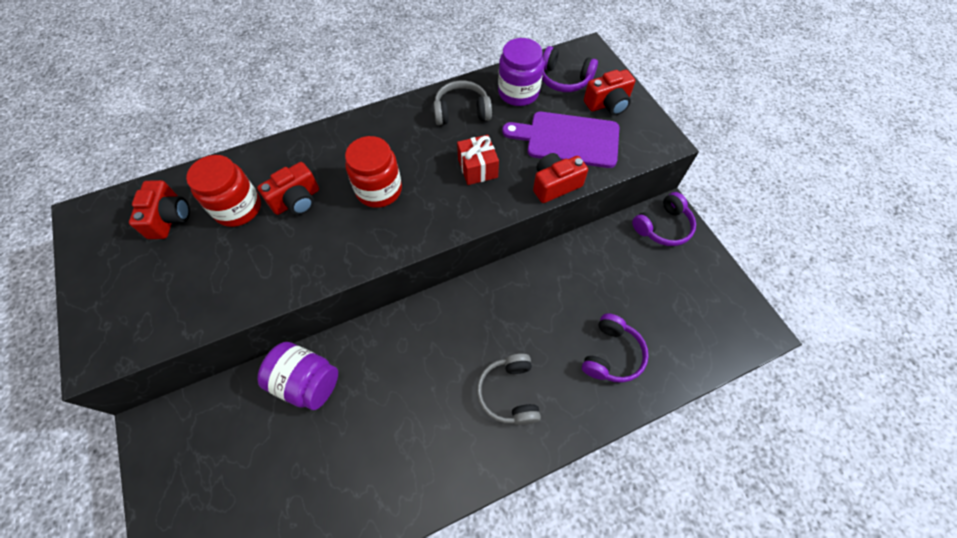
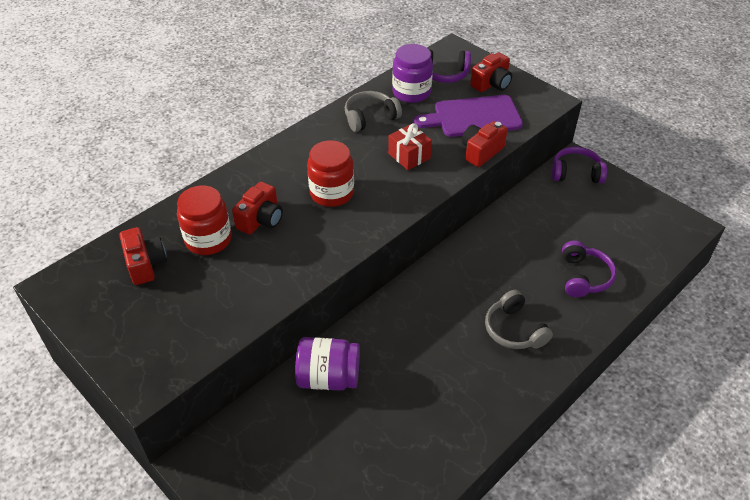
camera: 20 degrees left, 15 degrees down
(663, 227) = (576, 173): purple headphones -> purple headphones turned 120 degrees counterclockwise

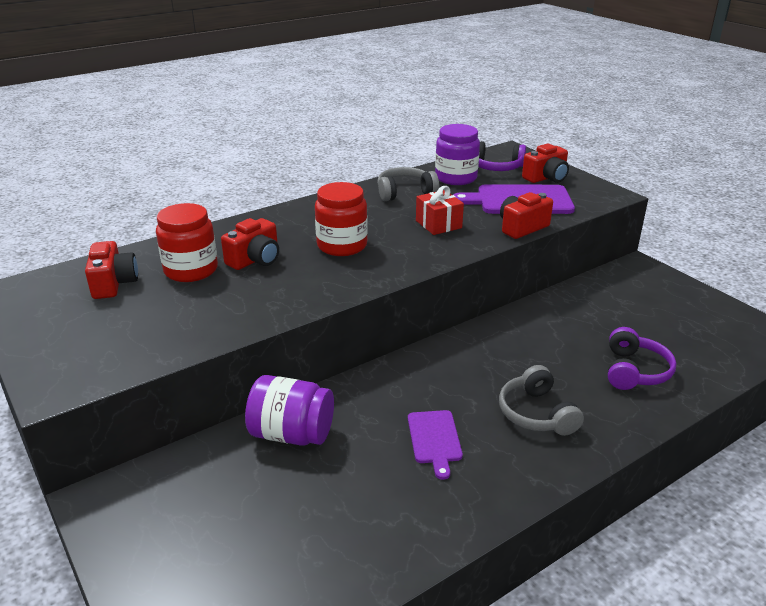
camera: 10 degrees right, 15 degrees down
(441, 366) = (435, 439): none -> purple cutting board
(576, 173) = (638, 276): purple headphones -> none

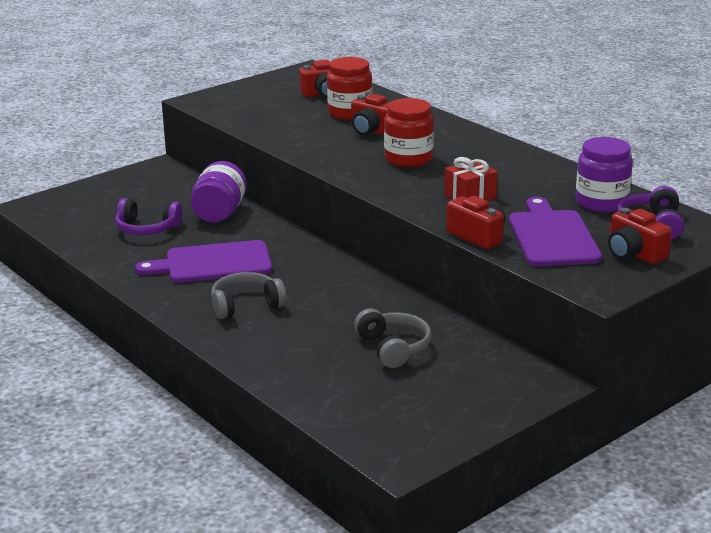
camera: 85 degrees right, 5 degrees down
(405, 193) = (543, 179): grey headphones -> grey headphones (393, 348)
(435, 439) = (213, 263): purple cutting board -> purple cutting board, size x1.76
(634, 371) = (315, 358): purple headphones -> purple headphones (147, 229)

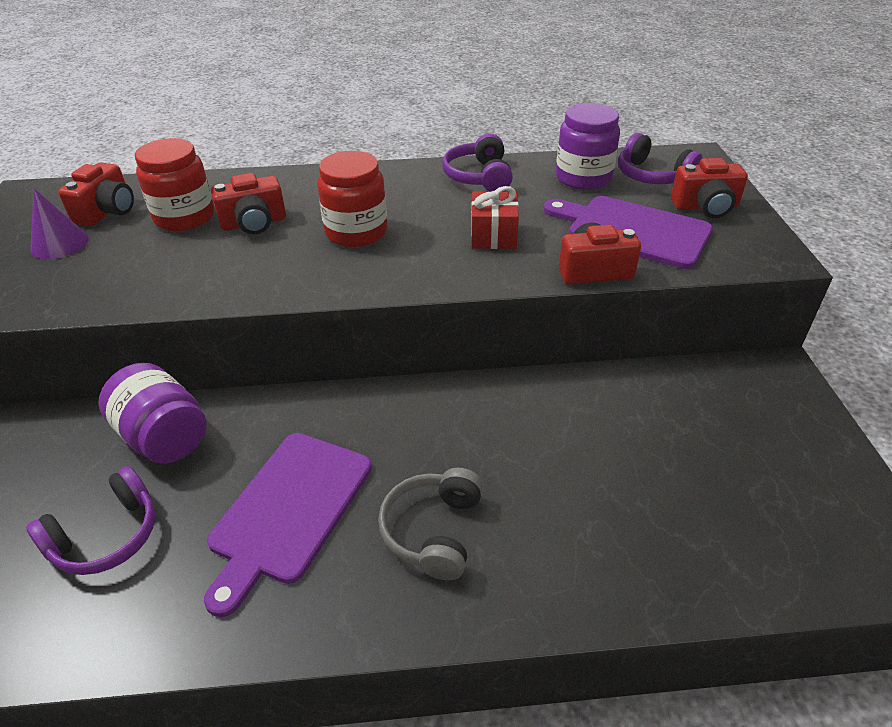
camera: 55 degrees left, 15 degrees up
(280, 98) = (59, 243): none -> purple cone
(393, 348) = (641, 445): grey headphones -> none
(540, 170) = (479, 177): none -> purple headphones

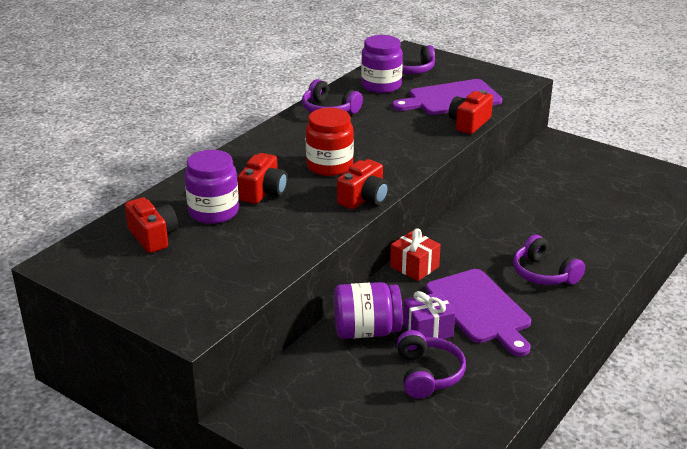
camera: 50 degrees left, 10 degrees down
(59, 243) = (171, 265): purple cone -> none
(185, 217) = (213, 212): red jar -> purple jar
(204, 486) = (427, 330): none -> purple gift
(433, 531) = (543, 273): grey headphones -> purple headphones
(493, 235) = (398, 132): red gift -> red gift (414, 267)
(705, 207) = (459, 73): red camera -> red camera (364, 199)

